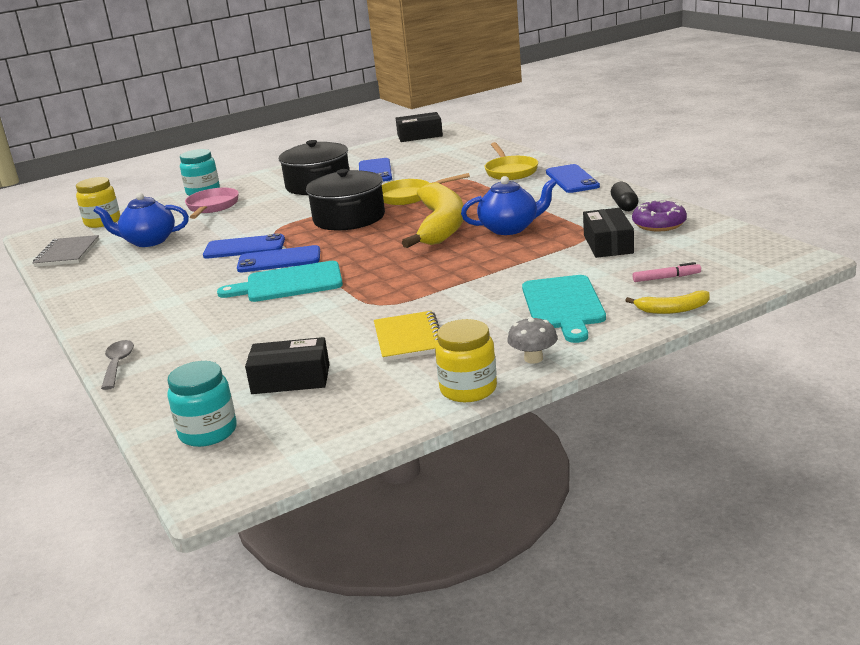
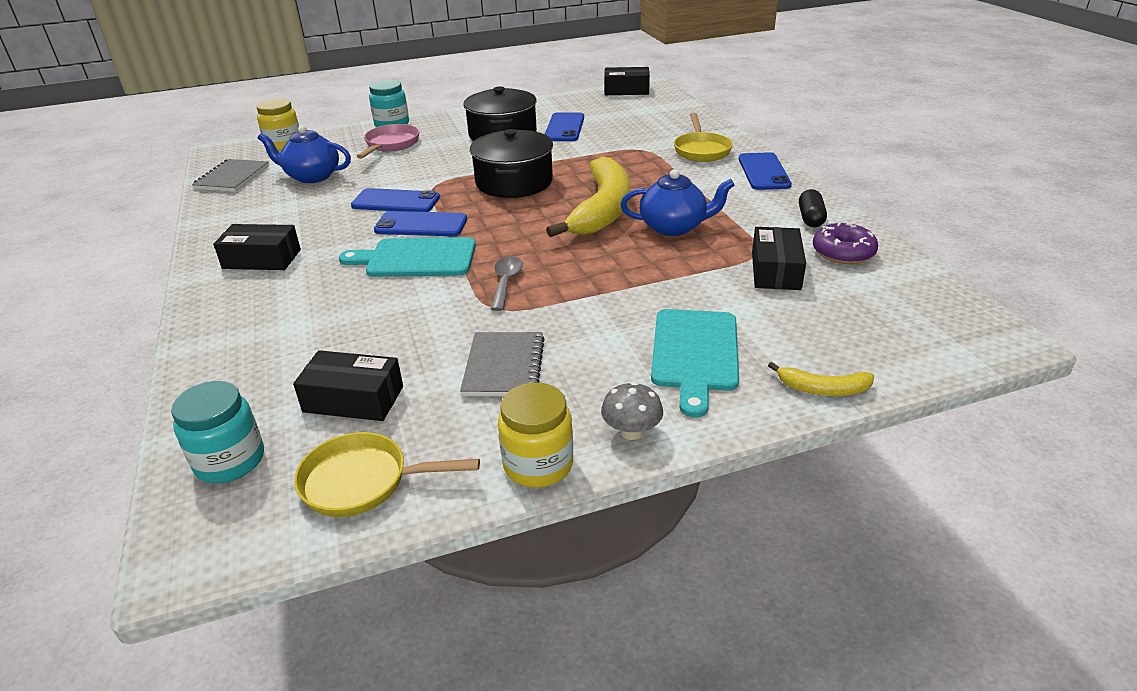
camera: 10 degrees right, 10 degrees up
(118, 364) = (197, 335): grey spoon -> grey spoon (506, 282)
(142, 306) = (262, 259): none -> black box
(409, 196) = (586, 165): yellow pan -> yellow pan (363, 482)
(409, 339) = (504, 367): yellow notebook -> grey notebook
(666, 278) = (829, 336): pink marker -> none

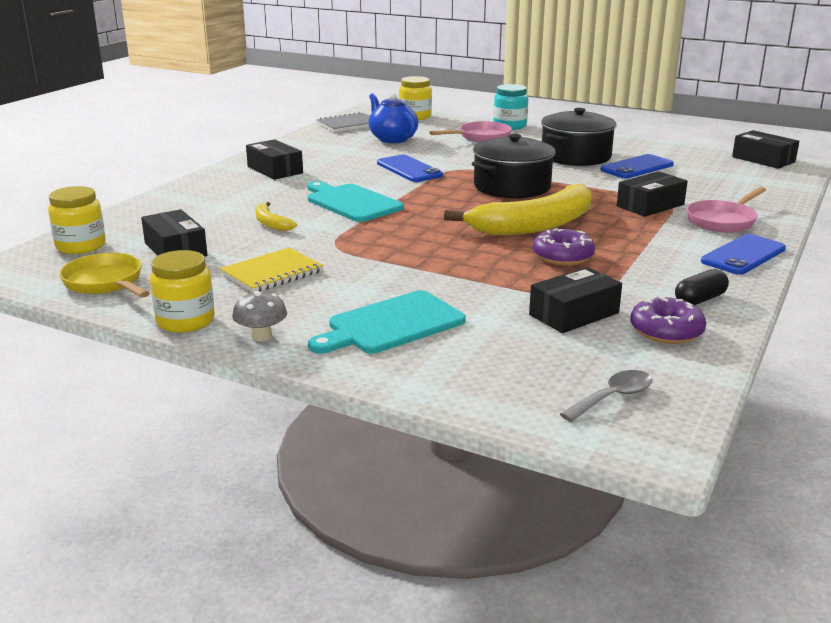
camera: 45 degrees right, 10 degrees down
(230, 461) = (81, 246): turquoise jar -> yellow jar
(421, 225) = (394, 187): blue phone -> none
(504, 367) = (272, 273): grey notebook -> yellow notebook
(506, 282) = (372, 236): grey spoon -> grey spoon (613, 397)
(637, 157) = (650, 205): none -> black box
(674, 227) = (562, 256): blue teapot -> purple donut
(701, 150) = (723, 221): yellow pan -> pink pan
(822, 389) = (425, 386): yellow banana -> yellow banana (271, 223)

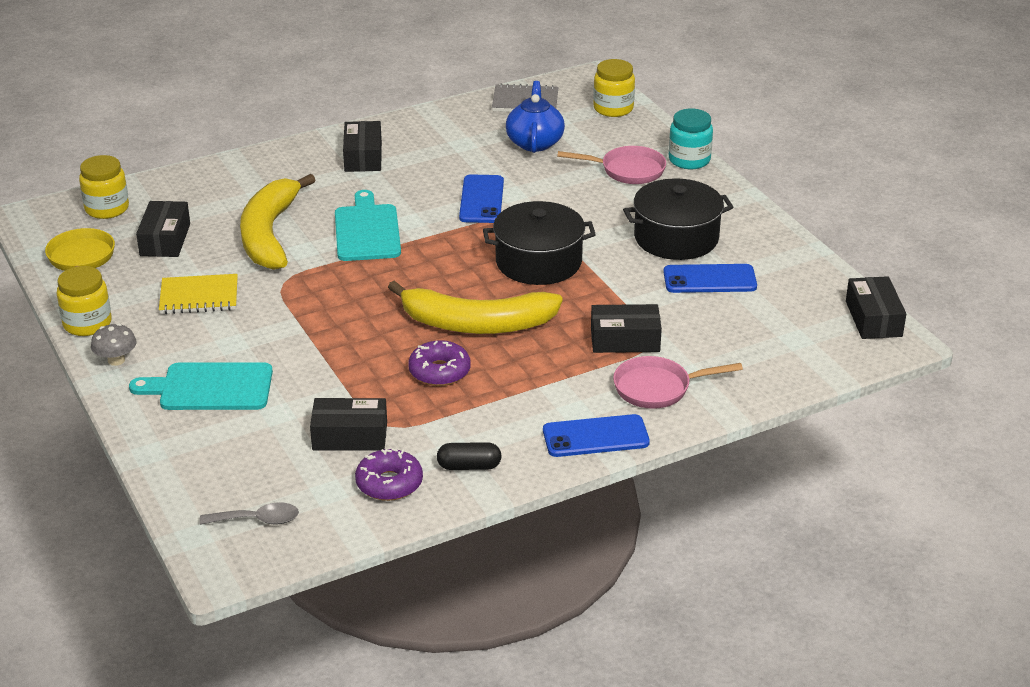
camera: 35 degrees right, 10 degrees up
(271, 223) = (269, 234): yellow banana -> yellow banana, size x2.27

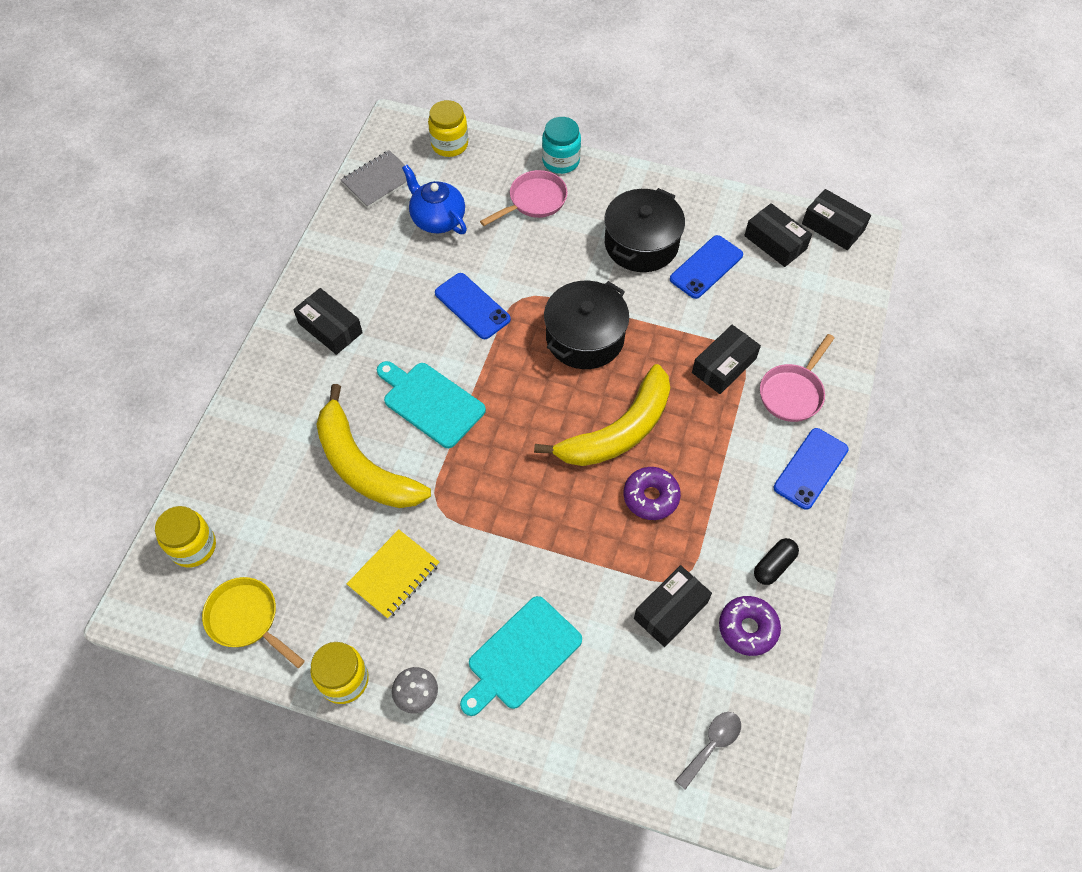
camera: 45 degrees left, 25 degrees up
(165, 240) = (288, 539): black box -> black box (775, 242)

